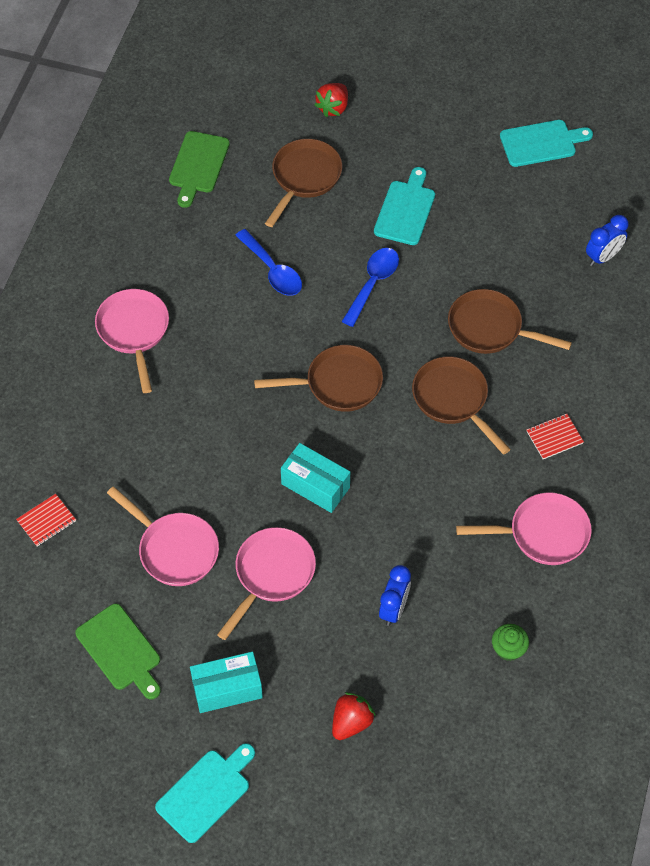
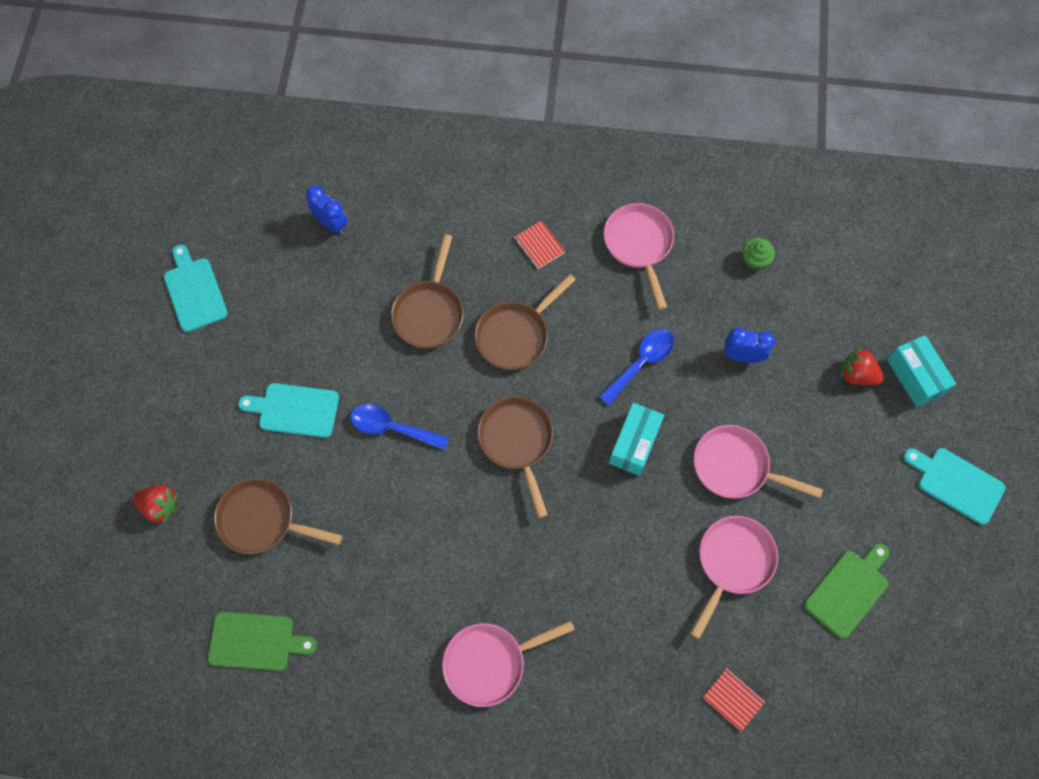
camera: 100 degrees left, 10 degrees up
(227, 689) = (857, 485): turquoise box -> turquoise box (915, 377)
(273, 270) = (390, 531): blue spoon -> blue spoon (641, 363)

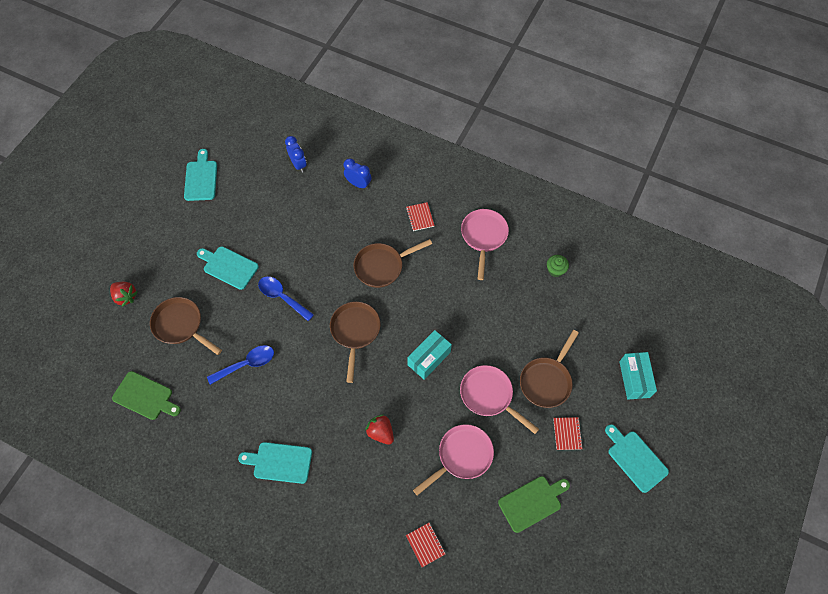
camera: 20 degrees right, 5 degrees down
(429, 313) = (334, 236): brown pan -> brown pan (546, 381)
(490, 662) = (280, 462): pink pan -> turquoise cutting board
(641, 363) = (454, 309): blue spoon -> blue spoon (247, 364)
(742, 356) = (522, 327): blue clock -> blue clock (358, 184)
(857, 375) = (594, 364): red strawberry -> red strawberry (380, 432)
(857, 482) = (567, 434): none -> red notebook

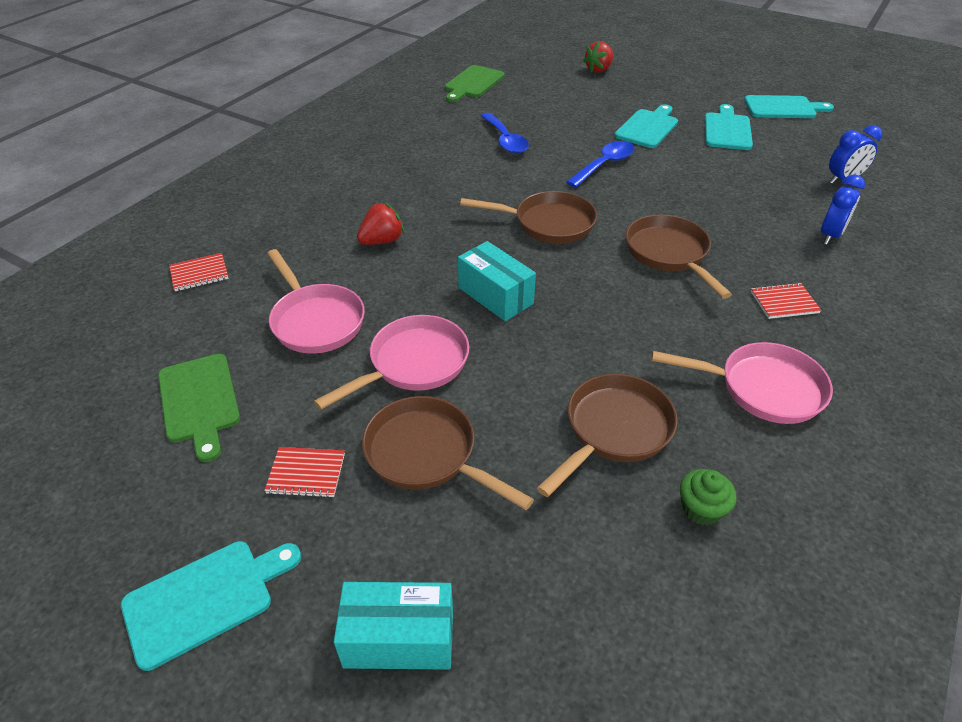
camera: 95 degrees right, 20 degrees down
(181, 325) = (561, 100): brown pan -> brown pan (614, 430)
(280, 462) = (367, 162): turquoise cutting board -> turquoise cutting board (727, 130)

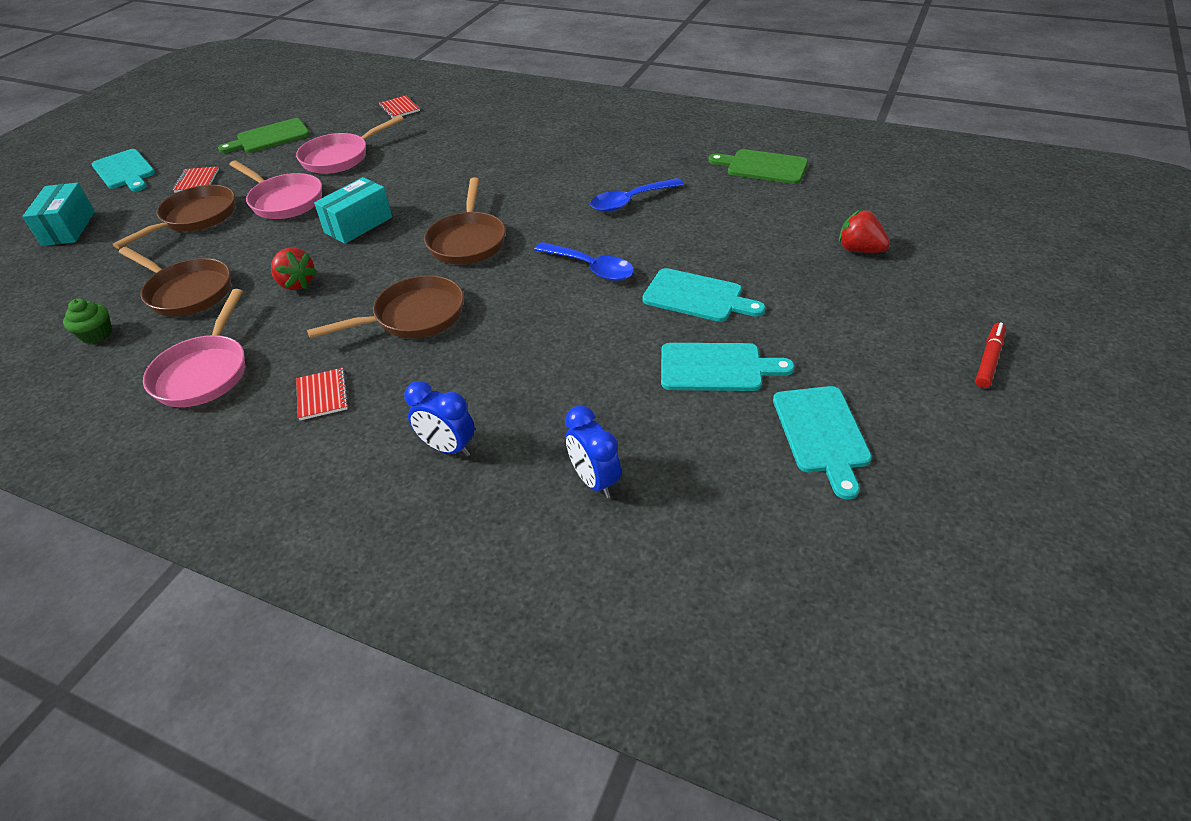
camera: 85 degrees right, 0 degrees up
(382, 241) = (439, 165): red strawberry -> red strawberry (296, 283)
(712, 57) = (989, 360): none -> red marker

